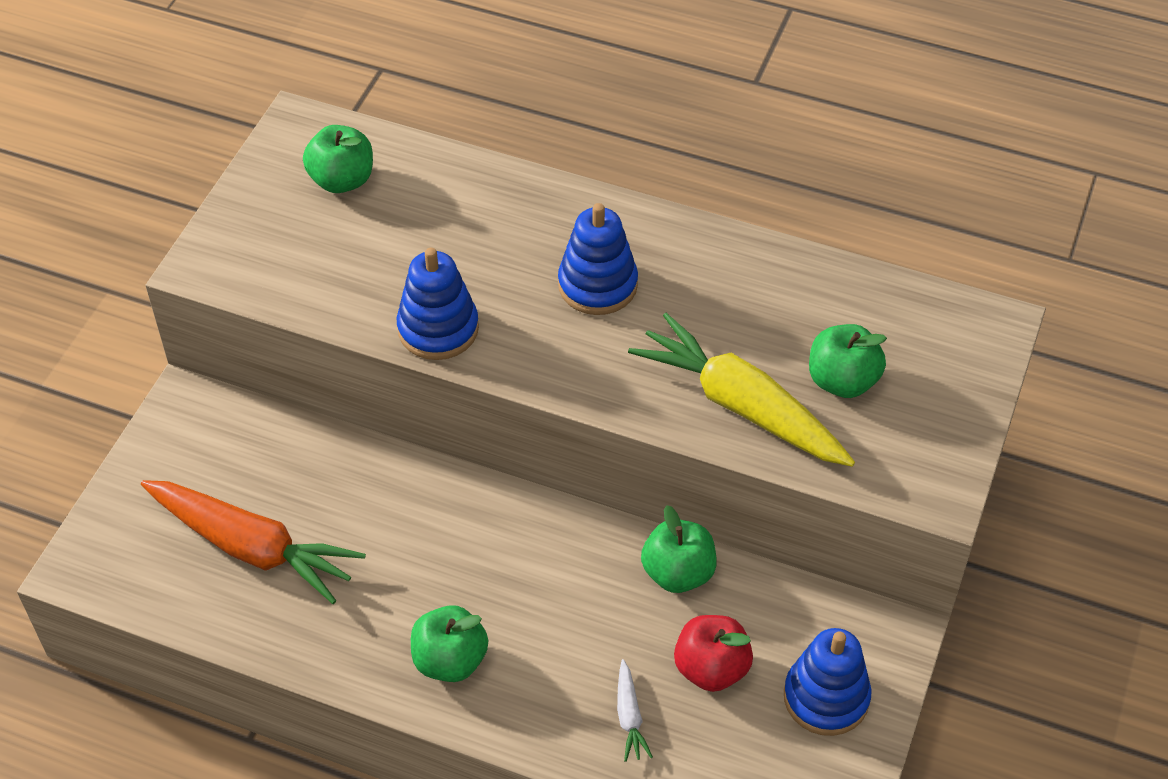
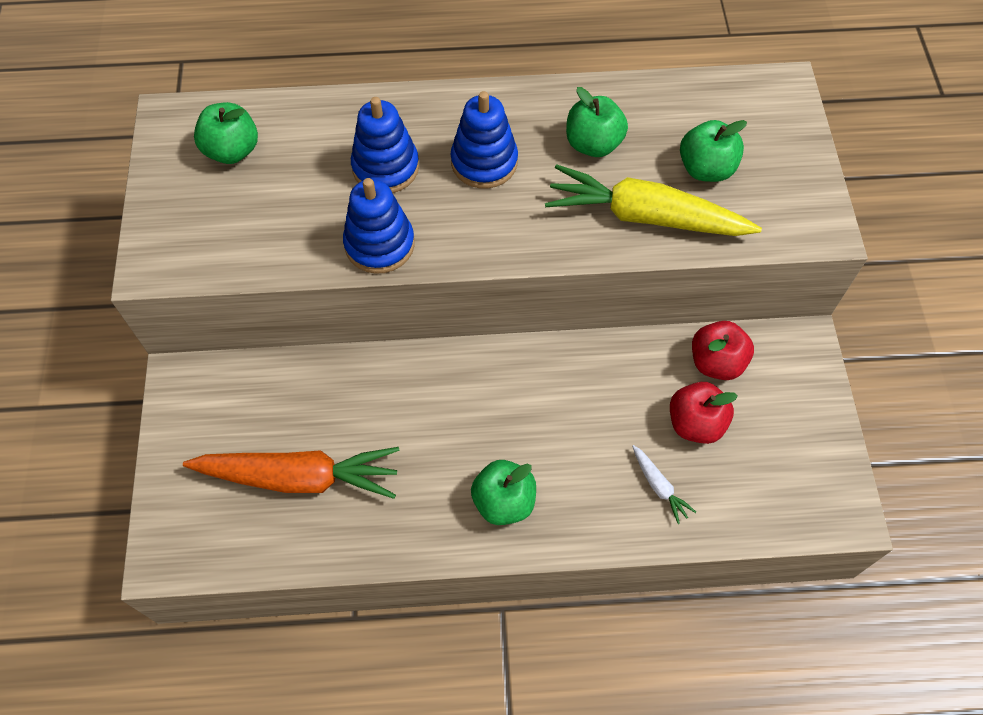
camera: 25 degrees left, 10 degrees up
(678, 573) = (631, 360): green apple -> green apple (593, 144)
(776, 614) = (716, 362): none -> red apple
(826, 697) = (785, 410): blue stacking toy -> blue stacking toy (385, 167)

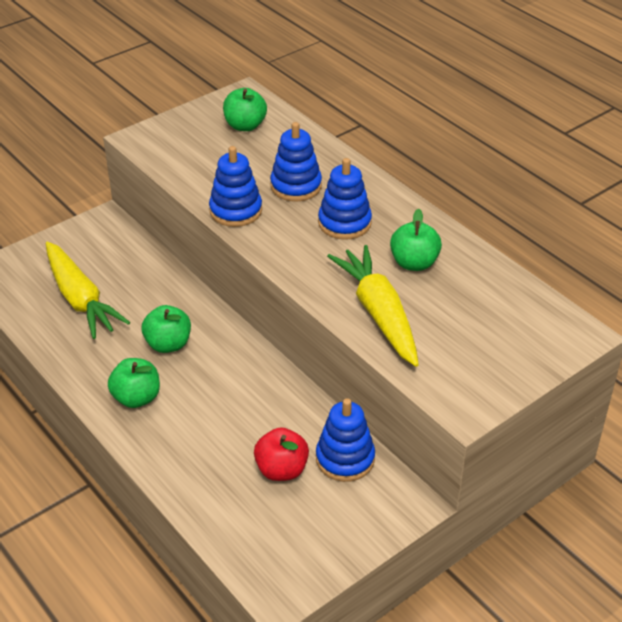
camera: 55 degrees right, 20 degrees down
(300, 477) = (80, 299): orange carrot -> yellow carrot
(659, 486) = (212, 472): white carrot -> none
(706, 169) = (454, 325): green apple -> green apple (168, 344)
(716, 362) = (345, 459): red apple -> blue stacking toy

